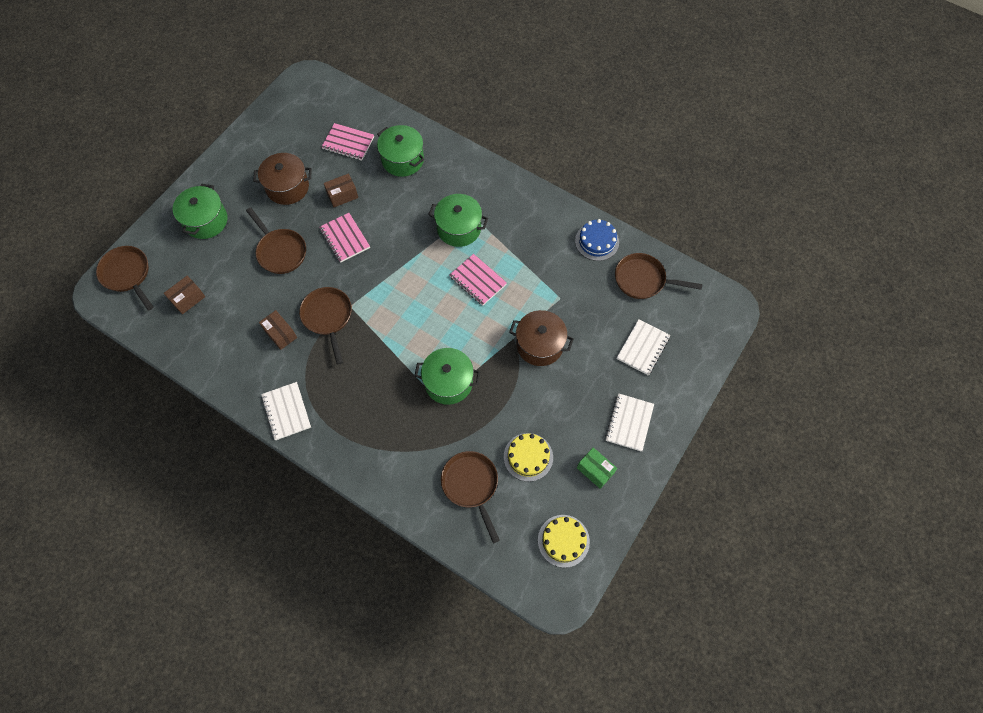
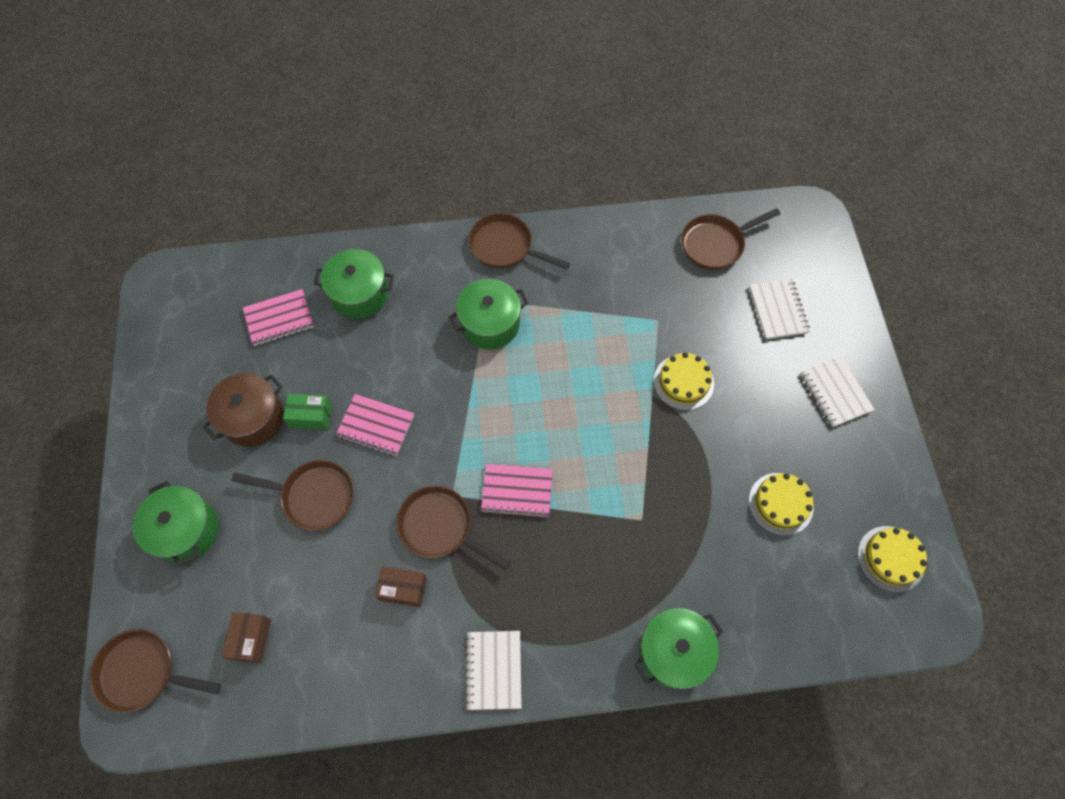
camera: 40 degrees left, 0 degrees up
(286, 411) = (494, 670): white notebook -> white notebook turned 60 degrees clockwise
(342, 195) = (328, 381): brown box -> none
(448, 382) = (633, 493): green pot -> green pot (673, 651)
(471, 485) = (757, 580): brown pan -> brown pan (505, 247)
(478, 280) = (561, 364): pink notebook -> pink notebook (517, 491)
(539, 345) = (683, 382): brown pot -> yellow cake
(595, 470) = (851, 464): green box -> green box (311, 416)
(597, 241) = (638, 238): blue cake -> none

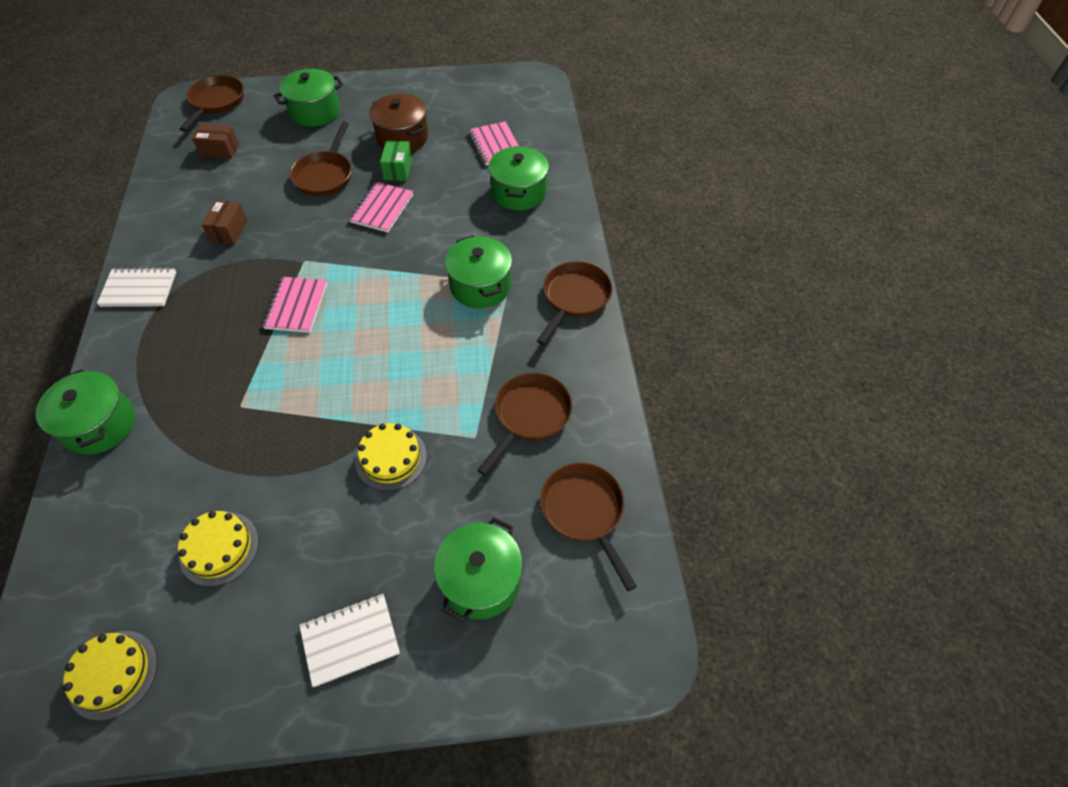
camera: 90 degrees right, 10 degrees down
(440, 527) = (276, 252): brown pan -> brown pan (530, 416)
(778, 310) = (481, 580): white notebook -> green pot

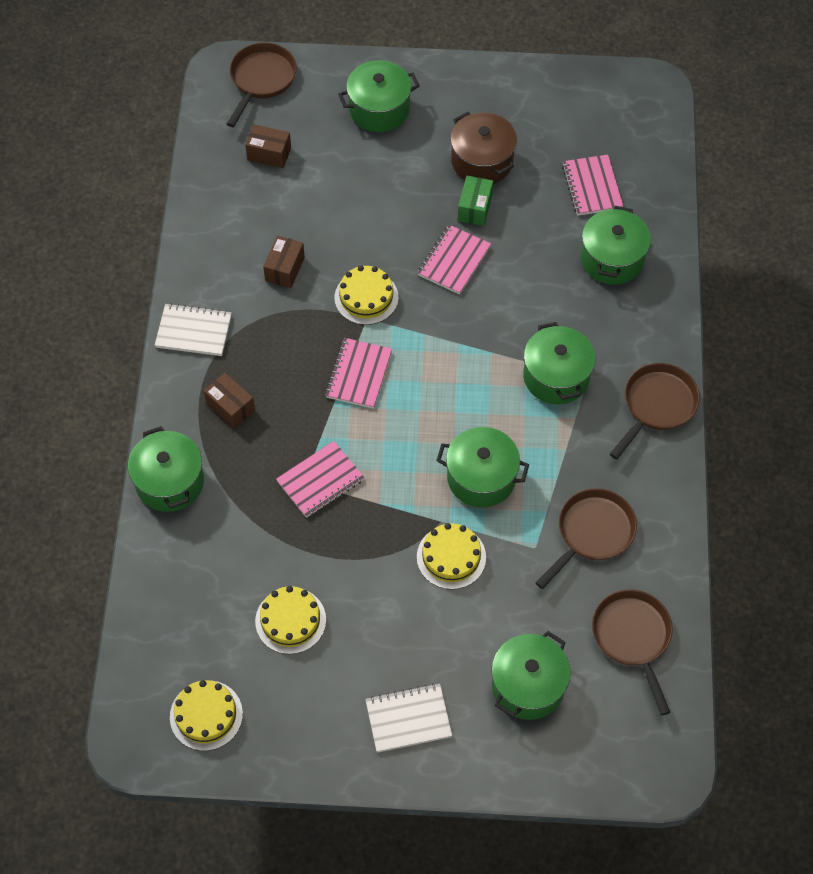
camera: 10 degrees right, 5 degrees up
(169, 349) = (230, 407): none -> brown box
(256, 403) = (320, 481): none -> pink notebook
(303, 244) = (366, 297): none -> yellow cake
(325, 175) = (390, 206): brown pan -> none
(417, 380) = (481, 478): none -> green pot

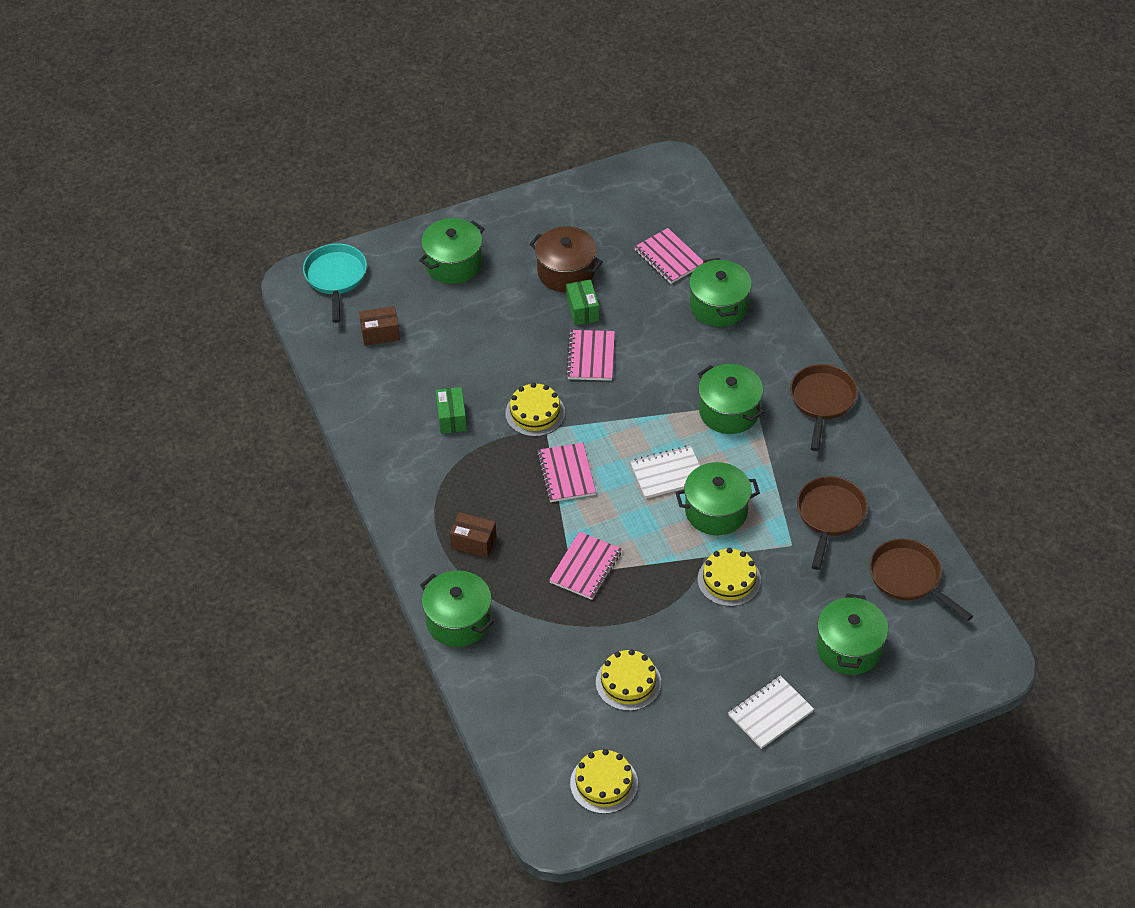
camera: 25 degrees left, 10 degrees down
(194, 331) = (404, 497): white notebook -> white notebook (668, 474)
(261, 80) = (336, 278): brown pan -> turquoise pan
(284, 269) = (451, 418): brown box -> green box

